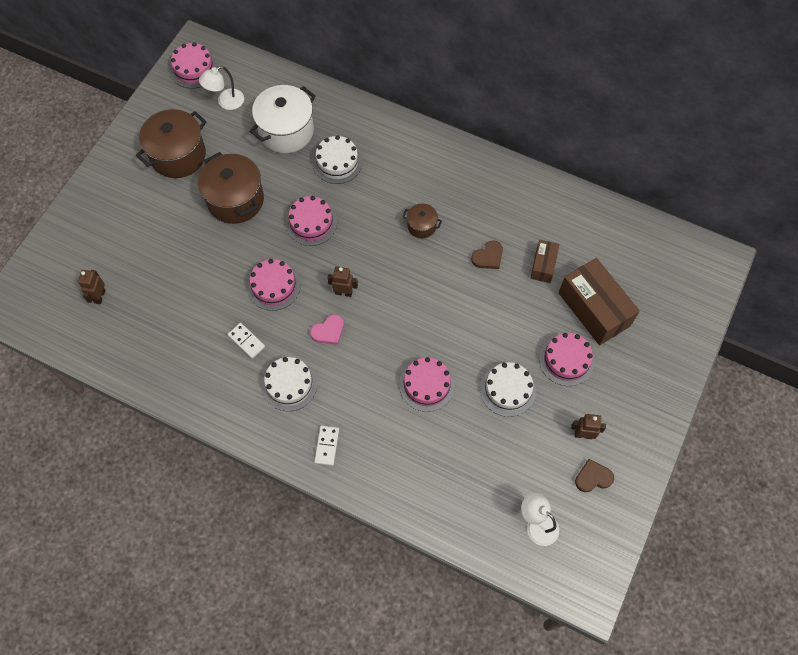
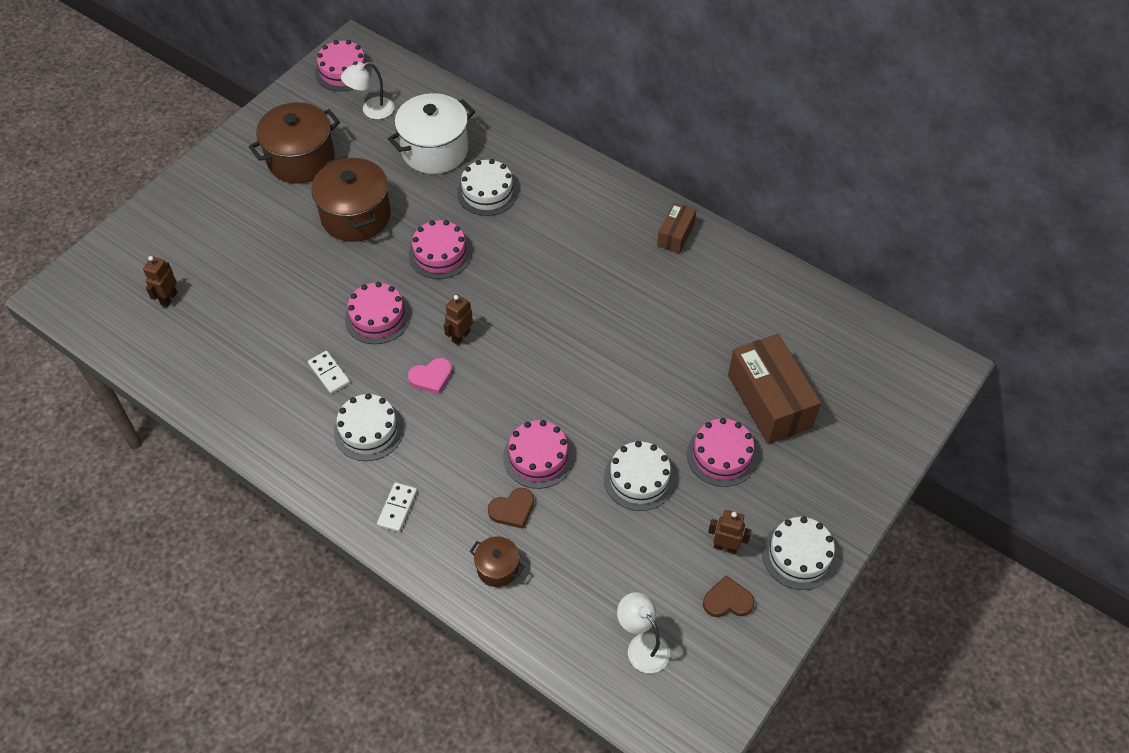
camera: 10 degrees right, 10 degrees down
(344, 292) = (460, 336): brown robot -> brown robot turned 75 degrees counterclockwise
(421, 226) = (573, 276): brown pot -> brown pot (498, 568)
(488, 257) = (648, 322): brown heart -> brown heart (512, 509)
(543, 265) = (715, 342): brown box -> brown box (675, 235)
(639, 432) = (799, 555): none -> white cake

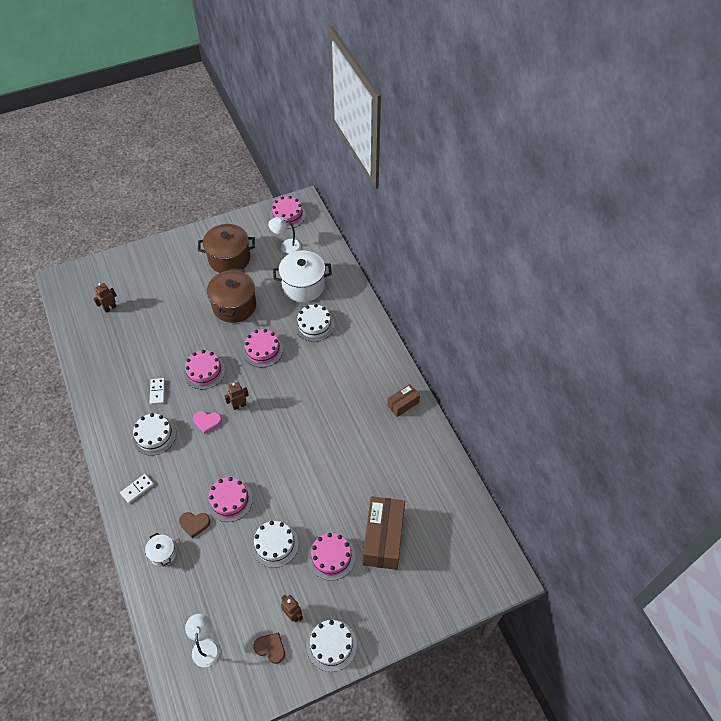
camera: 30 degrees right, 0 degrees up
(498, 568) = (163, 554): brown pot -> white pot

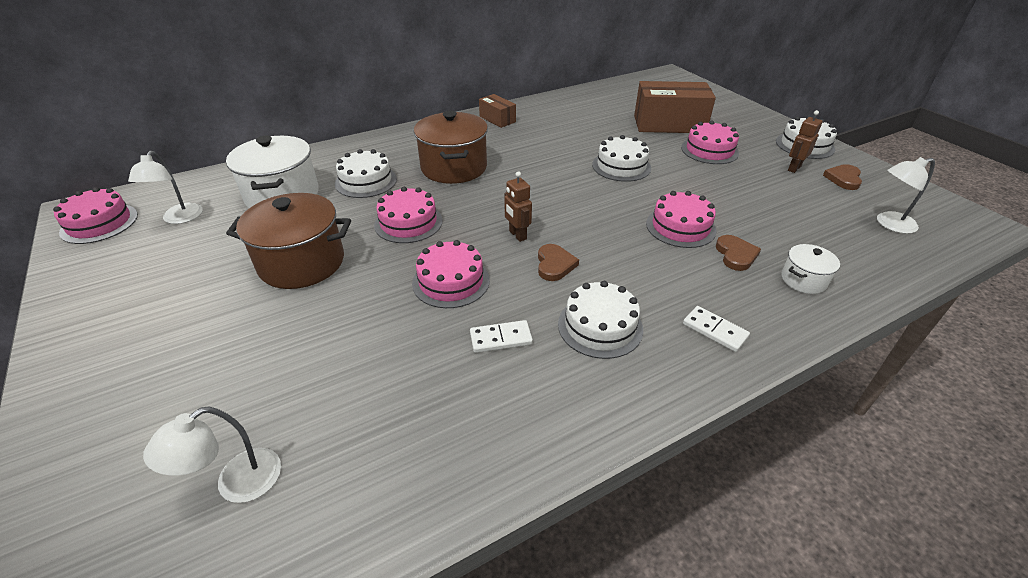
camera: 95 degrees left, 15 degrees down
(110, 308) = (237, 484): brown robot -> white lamp
(207, 422) = (554, 265): pink heart -> brown heart
(229, 259) = (172, 283): brown pot -> brown pot (454, 168)
(275, 544) = (720, 186): white cake -> white cake (621, 166)

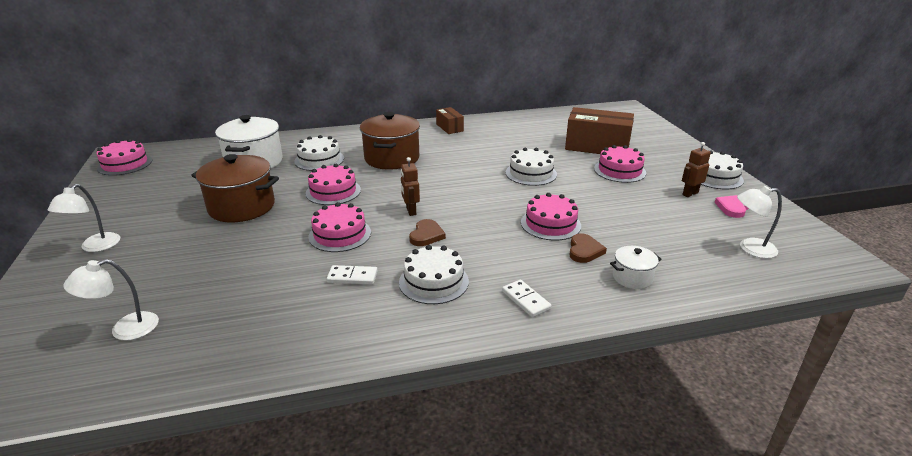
camera: 15 degrees right, 10 degrees down
(179, 219) = (177, 168): white lamp -> white lamp (95, 247)
(843, 179) = (733, 208): brown heart -> pink heart

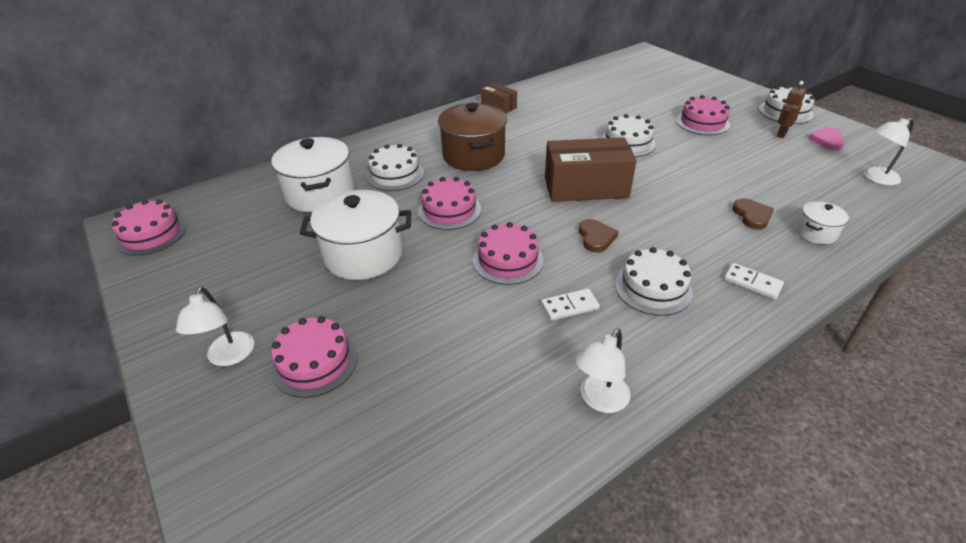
camera: 20 degrees left, 10 degrees up
(125, 329) = (381, 452): white lamp -> white lamp (599, 400)
(242, 207) = (363, 255): brown pot -> white pot
(410, 211) = (553, 213): brown robot -> none
(550, 224) = (697, 194): pink cake -> pink cake (315, 362)
(597, 147) = (659, 100): brown box -> brown box (586, 187)

